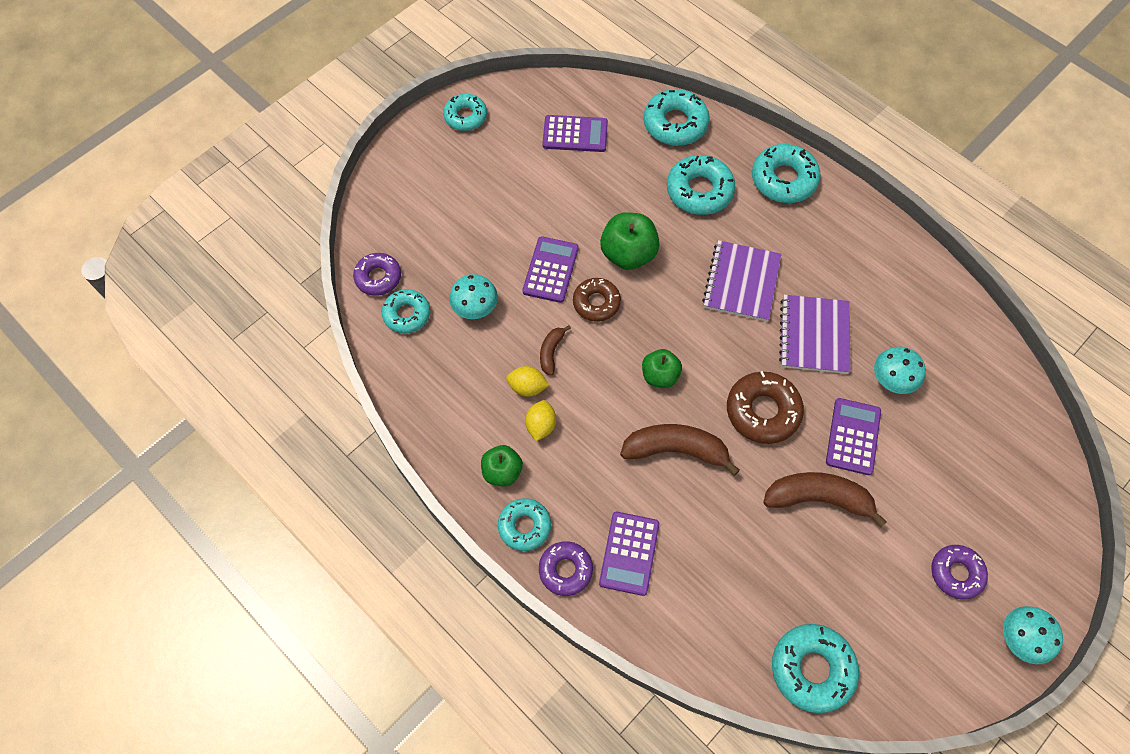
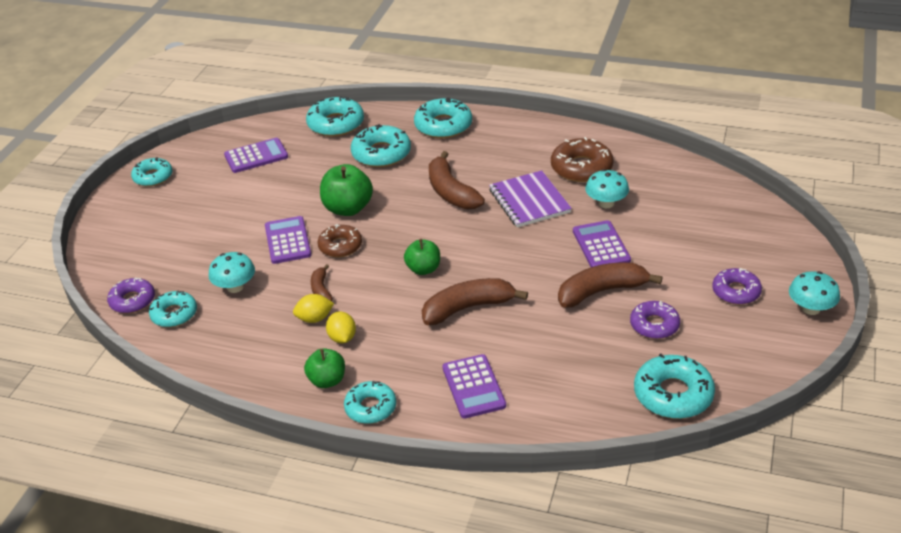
camera: 25 degrees left, 25 degrees down
(565, 570) = (426, 420): purple donut -> purple donut (654, 325)
(741, 282) = (451, 192): purple notebook -> brown banana
(762, 411) = (521, 258): brown donut -> brown donut (581, 168)

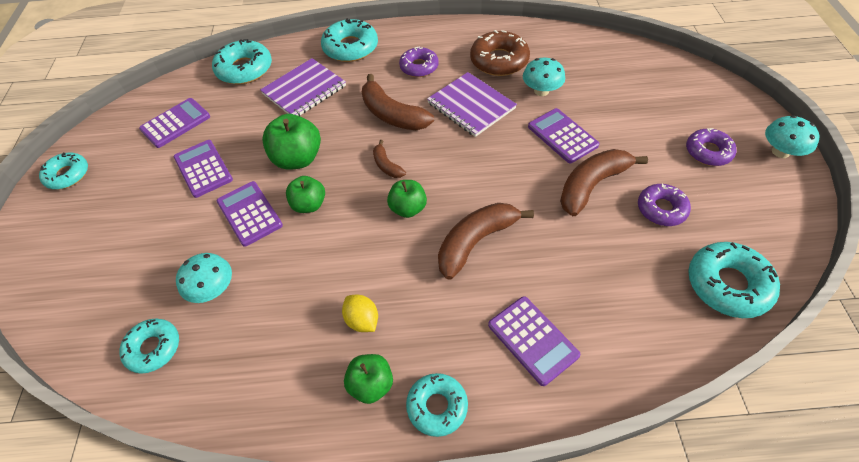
camera: 20 degrees left, 15 degrees up
(132, 301) = (95, 345): purple donut -> purple donut (419, 67)
(264, 198) = (203, 169): none -> purple calculator
(314, 318) = (321, 304): yellow lemon -> none
(321, 289) = (312, 264): brown banana -> brown banana (387, 165)
(340, 246) = (309, 205): brown donut -> green apple
(381, 153) = (304, 90): turquoise donut -> purple notebook

